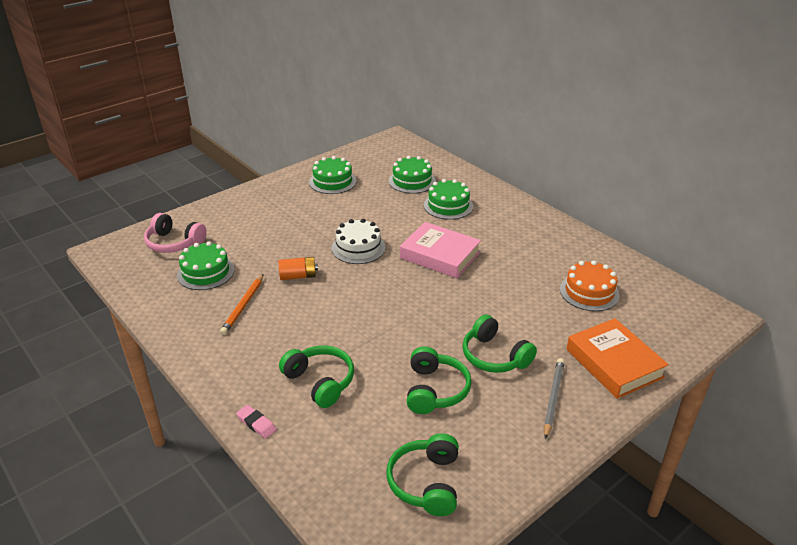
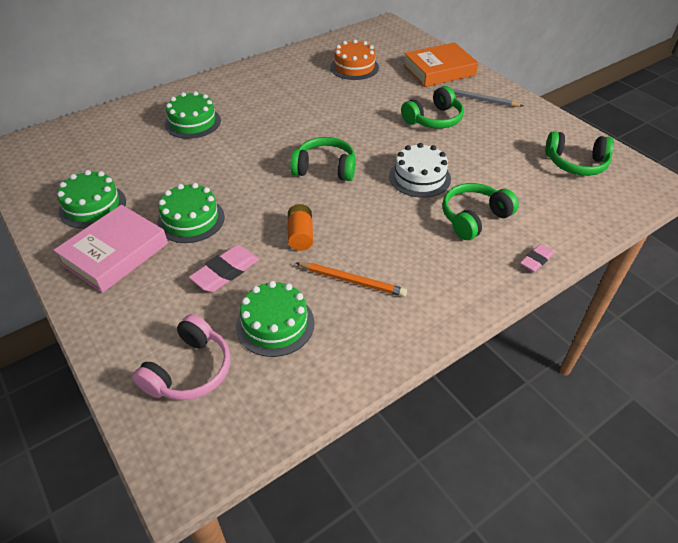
camera: 85 degrees left, 10 degrees up
(260, 245) = (225, 272): none -> pink eraser
(358, 248) = (255, 188): white cake -> white cake (419, 177)
(412, 181) = (127, 142): green cake -> green cake (191, 220)
(435, 390) = (477, 152): green headphones -> green headphones (325, 168)
(440, 255) = (284, 135): pink book -> pink book (115, 253)

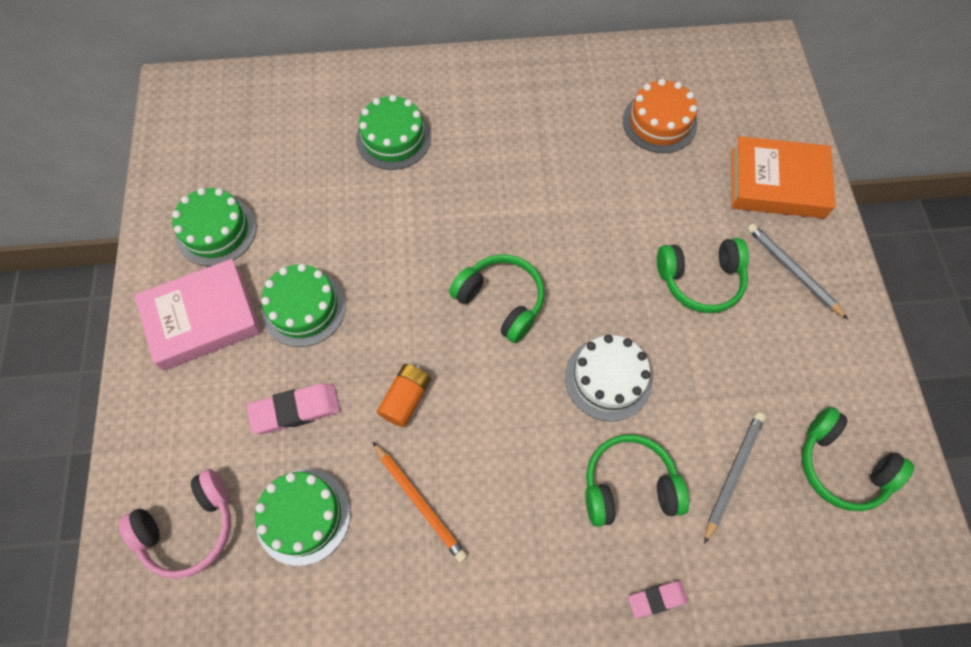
camera: 30 degrees right, 20 degrees up
(525, 189) = (733, 474): none -> grey pencil

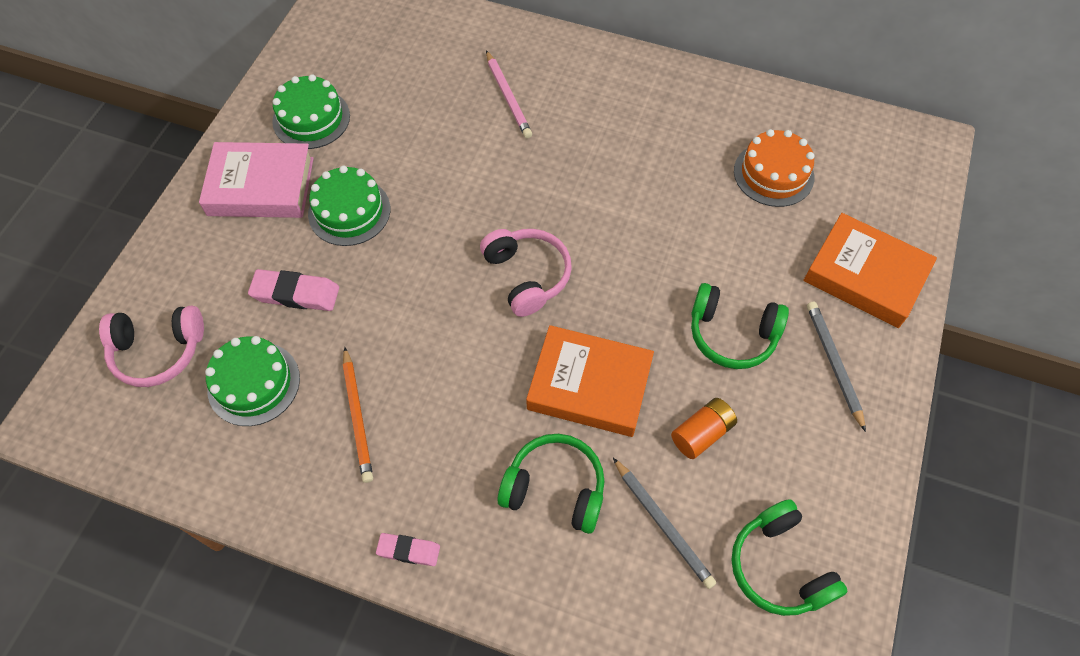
camera: 25 degrees right, 5 degrees down
(393, 138) = (508, 97): green cake -> pink pencil
(406, 399) = (394, 324): orange battery -> orange battery (701, 433)
(501, 301) = (527, 276): green headphones -> pink headphones
(608, 378) = (589, 385): white cake -> orange book
(657, 599) = (524, 600): pink eraser -> pink eraser (408, 550)
(733, 474) = (662, 524): grey pencil -> grey pencil turned 90 degrees clockwise

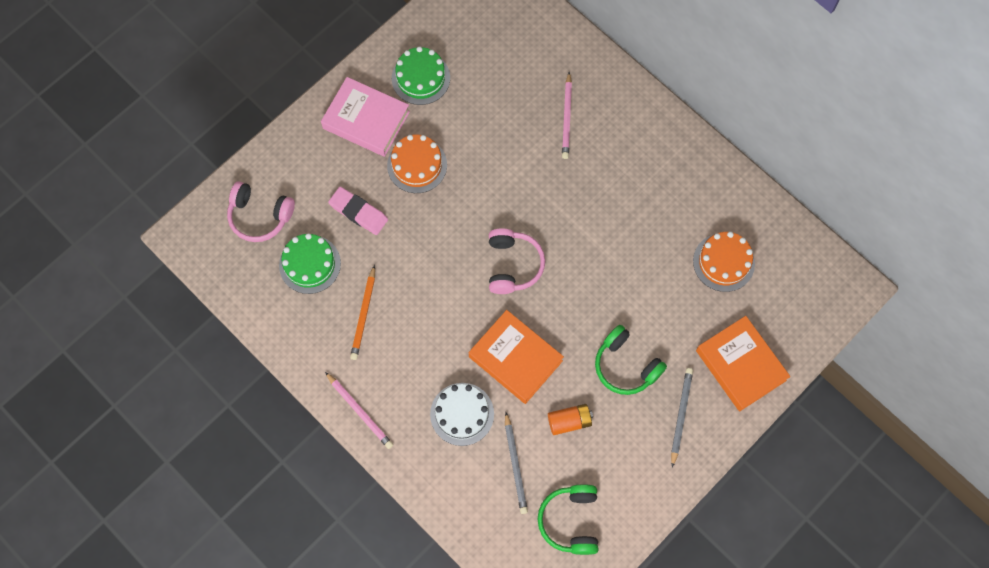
camera: 25 degrees right, 10 degrees up
(349, 211) = (417, 165): green cake -> orange cake
(408, 550) = (359, 411): pink eraser -> pink pencil
(555, 488) = (462, 414): green headphones -> white cake

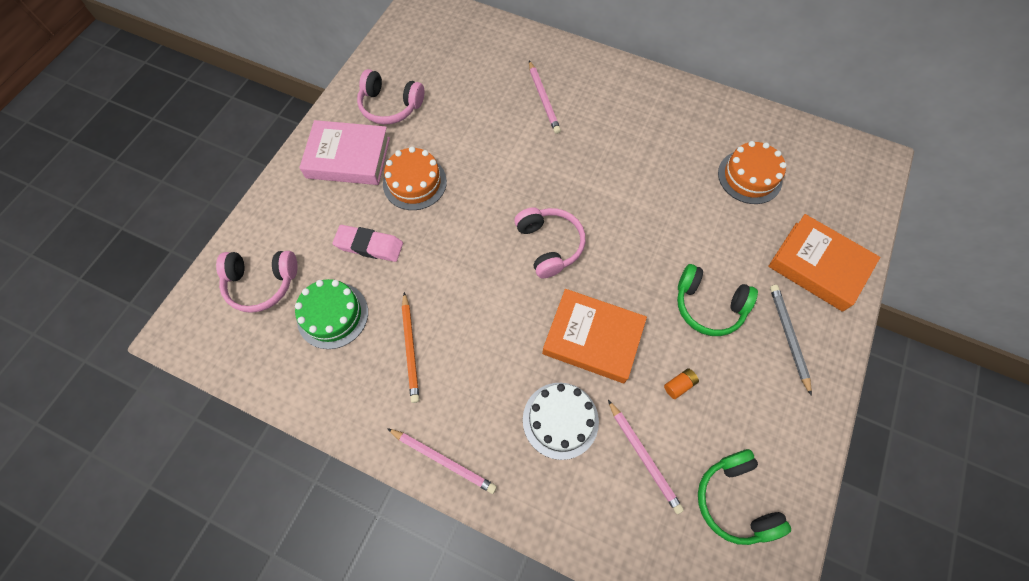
camera: 20 degrees left, 5 degrees down
(421, 78) = (390, 106): green cake -> pink headphones
(515, 465) = (643, 457): grey pencil -> pink pencil
(569, 421) = (679, 385): orange battery -> orange battery, size x0.65

